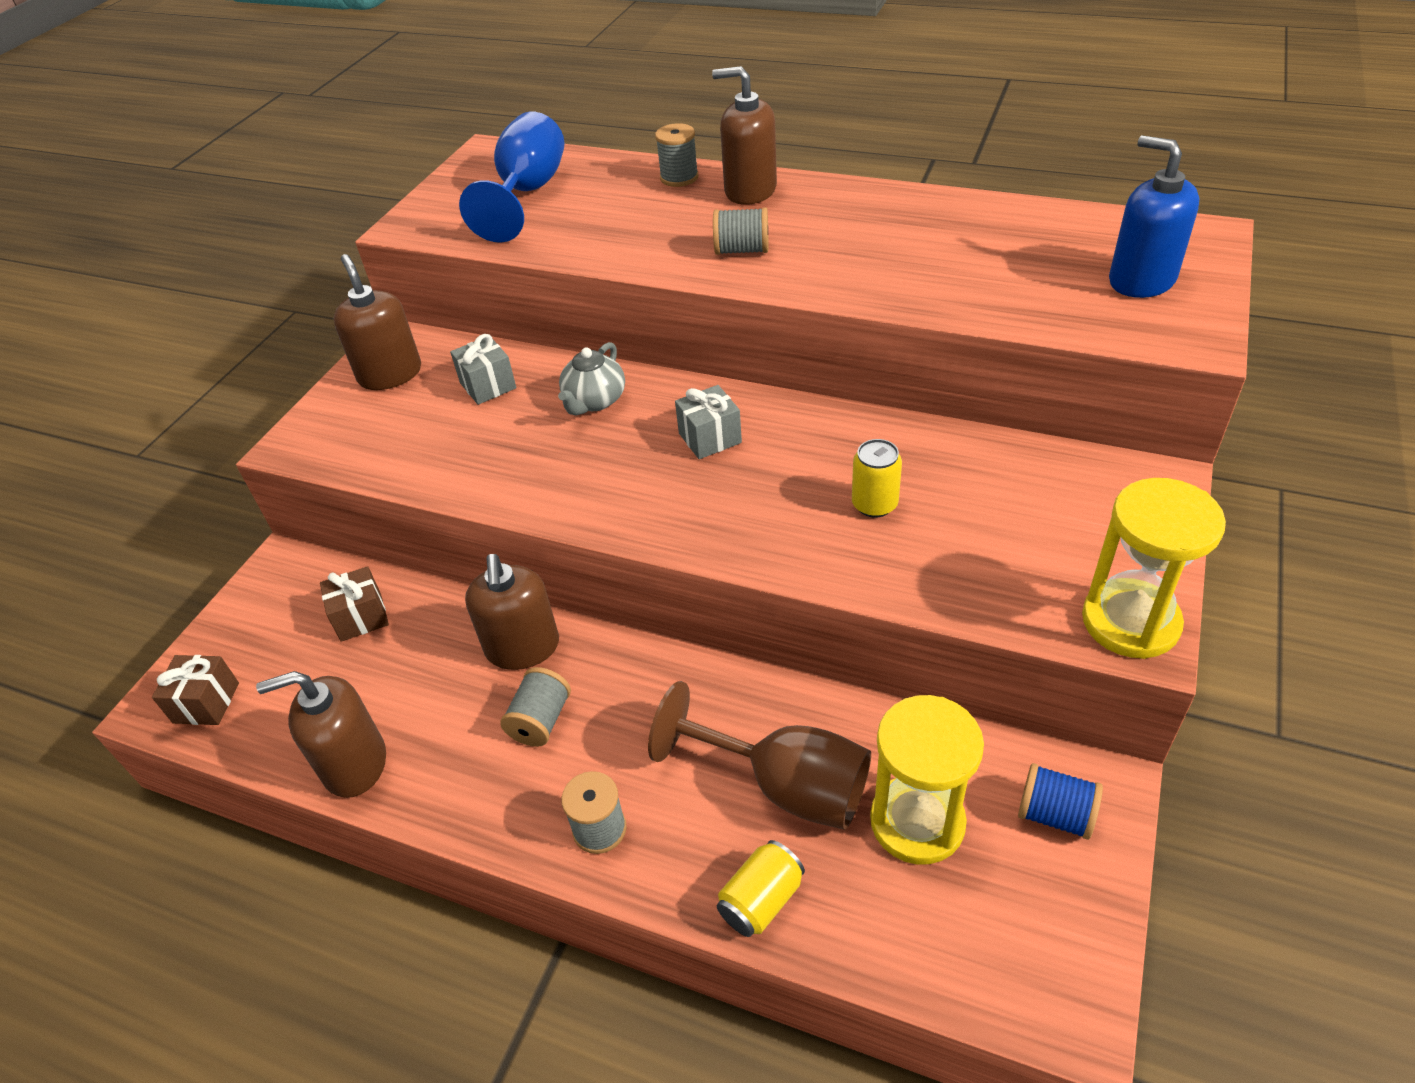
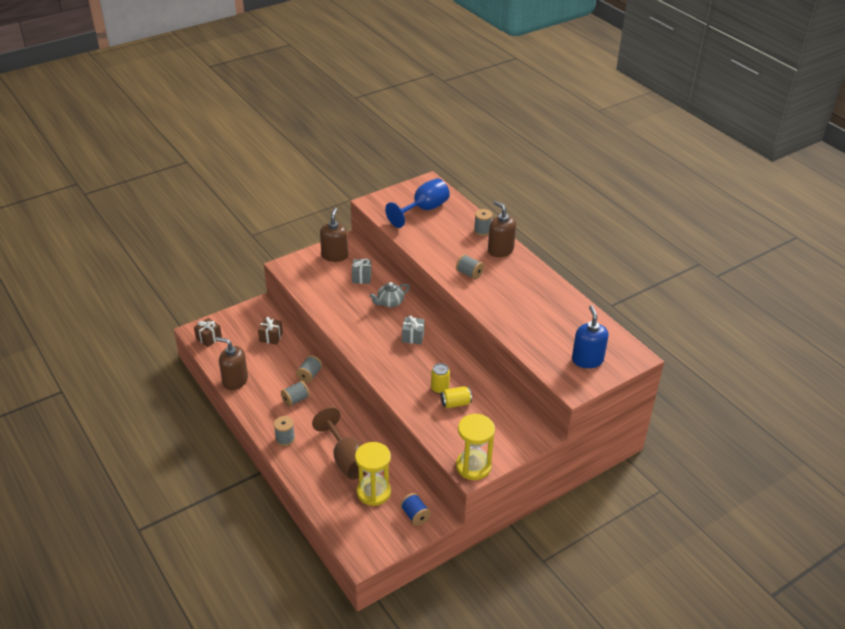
camera: 30 degrees right, 5 degrees down
(522, 647) = (309, 375): brown soap dispenser -> grey spool
(761, 900) = (310, 483): yellow can -> yellow can (455, 403)

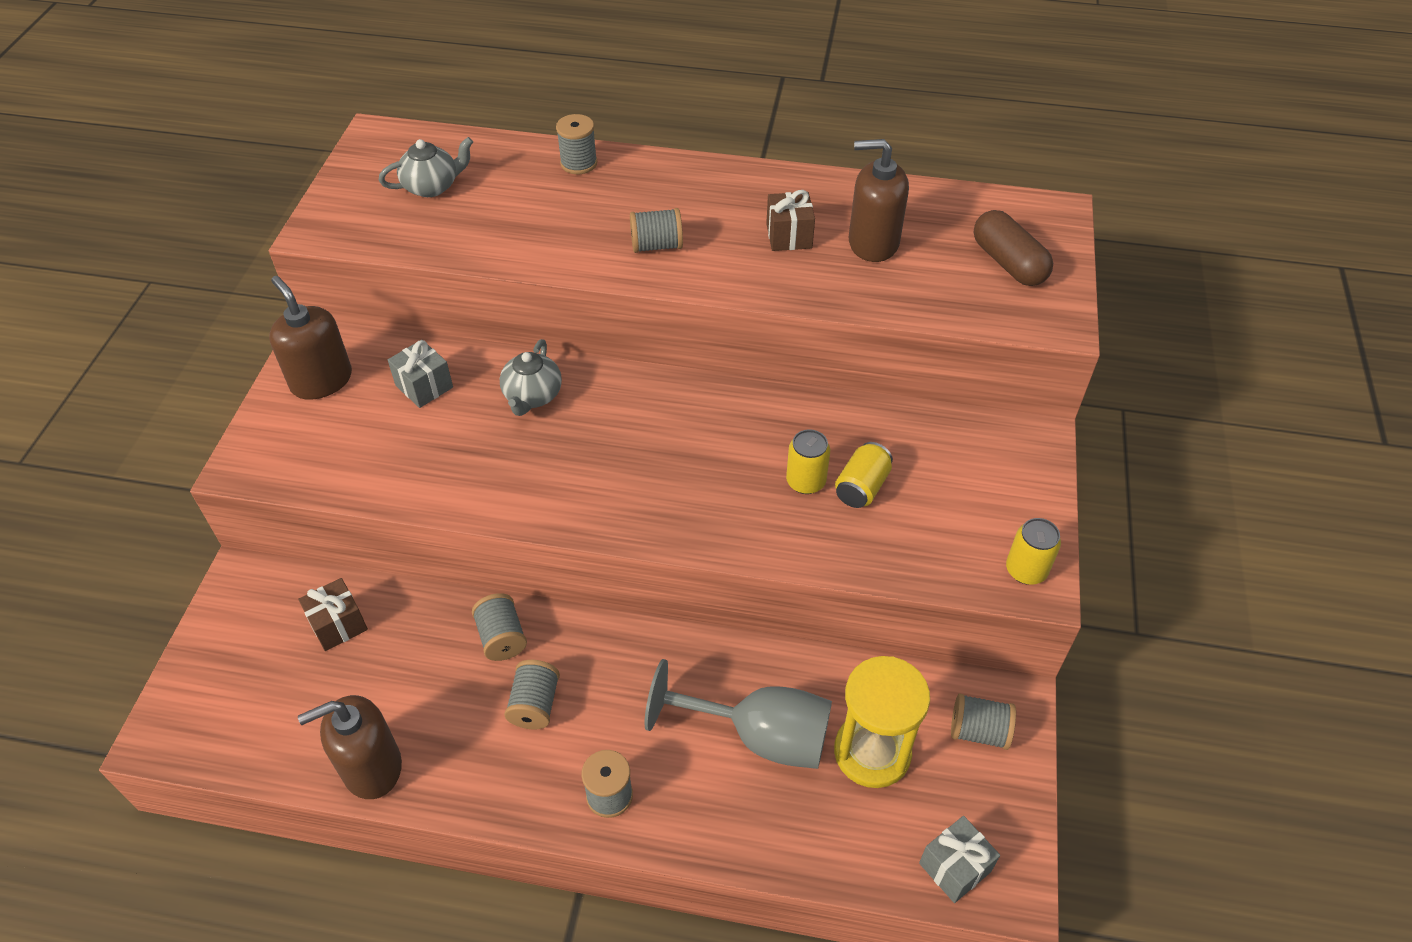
camera: 45 degrees left, 10 degrees up
(209, 338) = (208, 727): brown gift -> brown gift (789, 236)
(347, 460) = (760, 736): brown goblet -> grey goblet
(413, 337) = (648, 427): grey gift -> grey gift (954, 867)
(415, 515) = (979, 731): blue spool -> grey spool
(424, 210) = (432, 186): blue goblet -> grey teapot
(473, 466) = (1026, 570): yellow hourglass -> yellow can
(500, 250) = (650, 177): brown soap dispenser -> brown soap dispenser (873, 243)
(587, 360) = (1008, 263): blue soap dispenser -> brown capsule

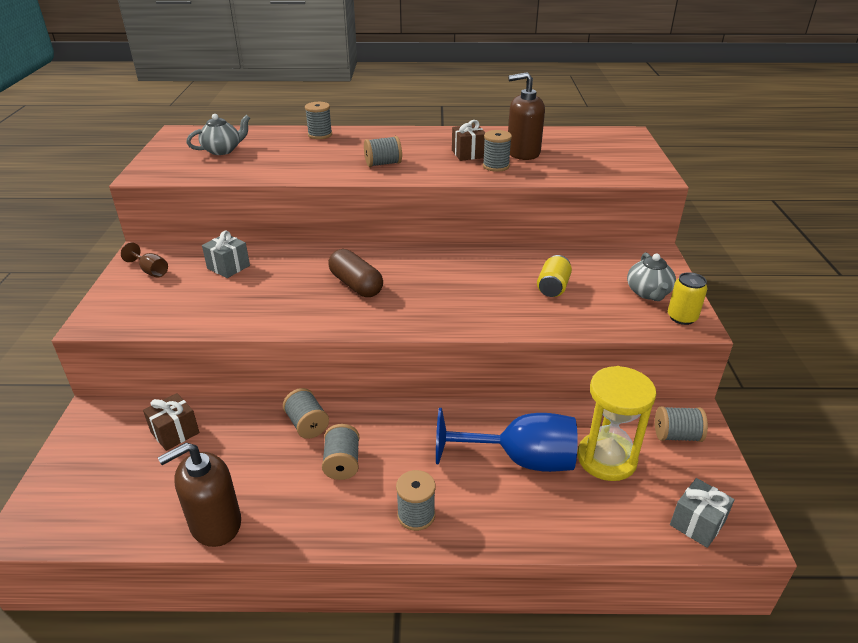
camera: 10 degrees left, 15 degrees down
(321, 380) = (151, 271): brown soap dispenser -> brown goblet
(532, 396) = (308, 265): grey teapot -> grey teapot (648, 293)
(760, 736) = (520, 460): grey goblet -> blue goblet
(805, 481) = (514, 288): yellow can -> none
(822, 271) = (496, 166): none -> grey spool
(1008, 263) = (611, 155): brown capsule -> brown capsule (356, 285)

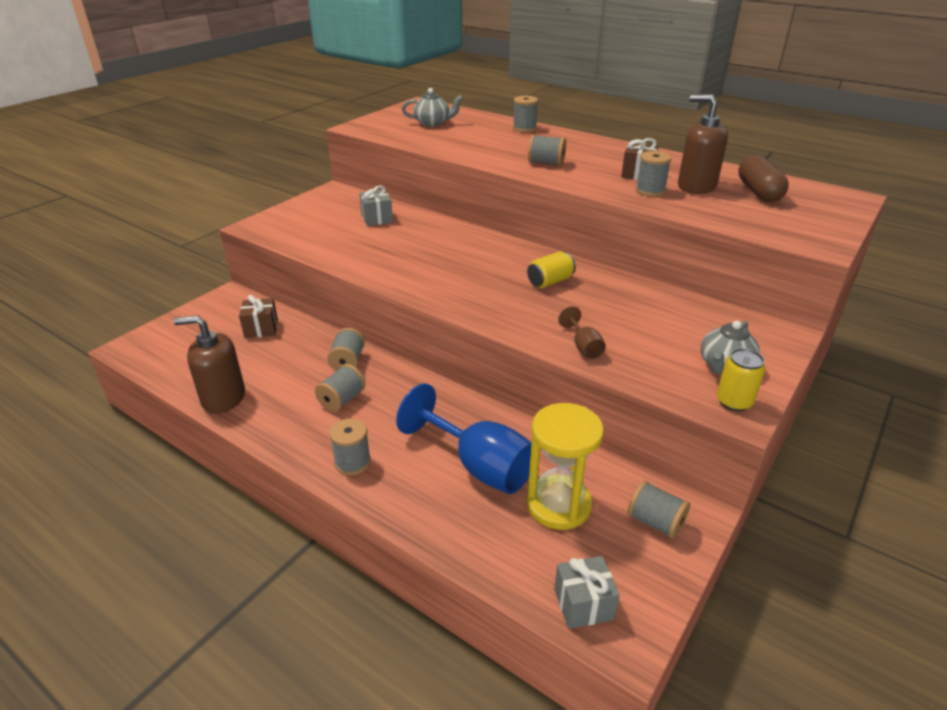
camera: 35 degrees right, 0 degrees up
(151, 271) = (324, 205): brown goblet -> brown goblet (583, 347)
(356, 285) = (453, 262): brown capsule -> brown capsule (758, 192)
(553, 287) = (626, 325): yellow can -> yellow can (550, 281)

